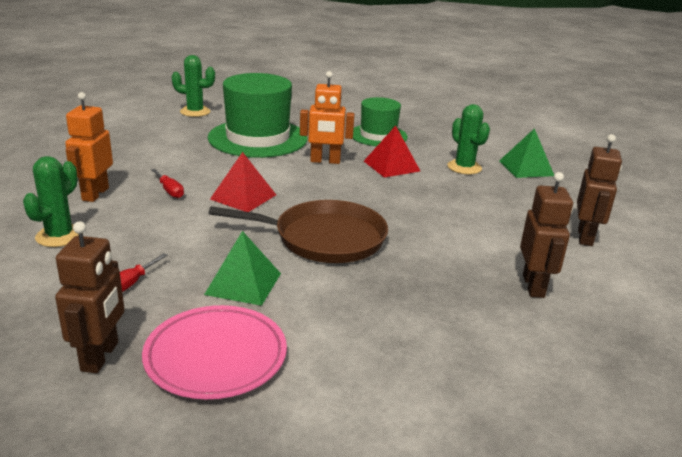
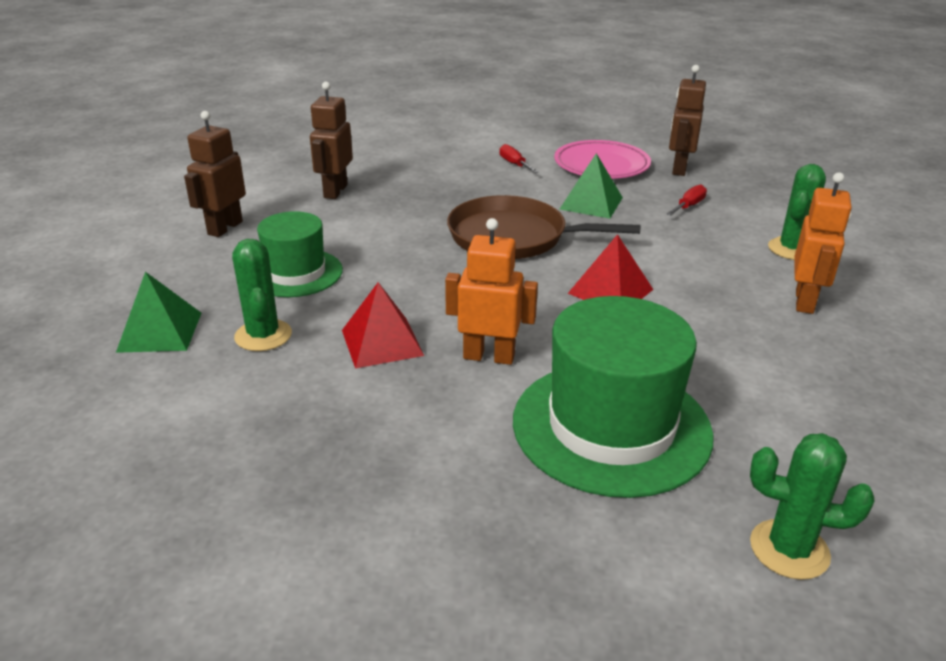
camera: 170 degrees left, 5 degrees up
(169, 191) = (711, 303): red screwdriver -> red screwdriver (514, 164)
(378, 135) = (361, 431): green hat -> green hat (296, 273)

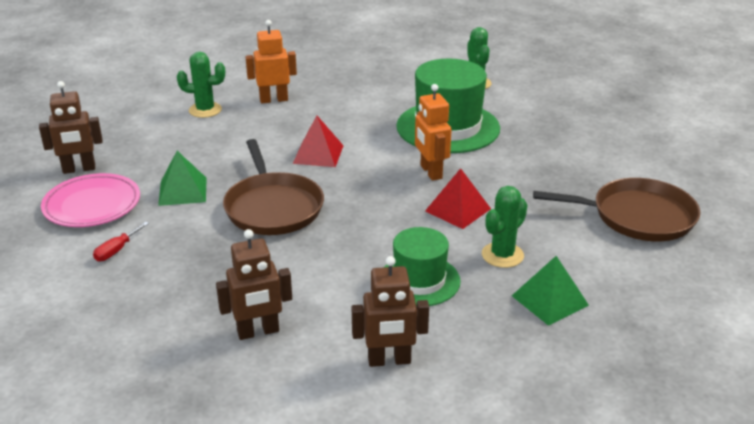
camera: 120 degrees left, 0 degrees up
(174, 495) = (637, 216): none -> brown pan
(689, 206) = (158, 152): red screwdriver -> none

